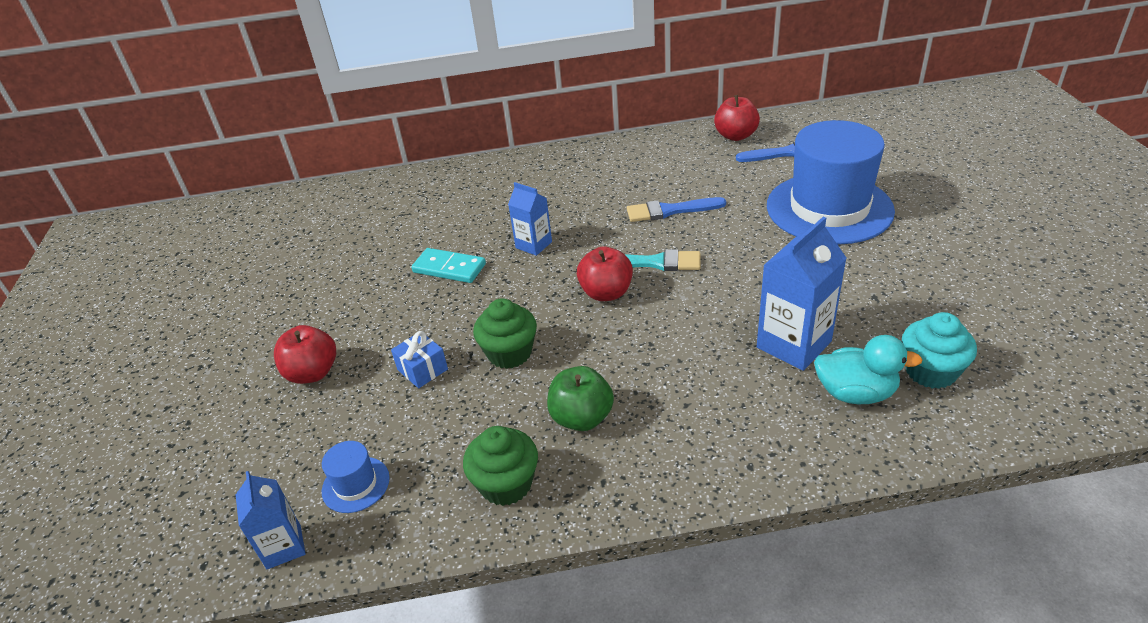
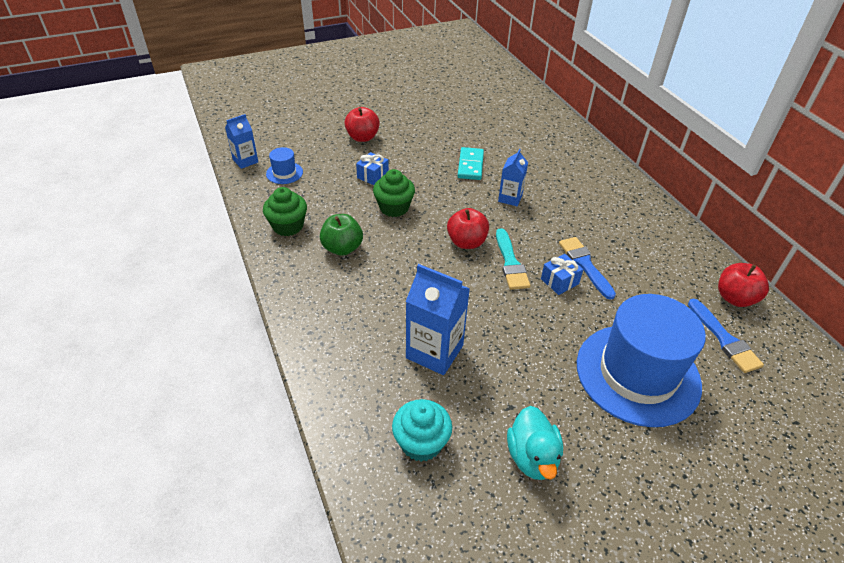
camera: 70 degrees right, 5 degrees up
(692, 232) = (559, 281): none -> blue gift
(855, 393) = (387, 390): turquoise duck -> turquoise duck (532, 457)

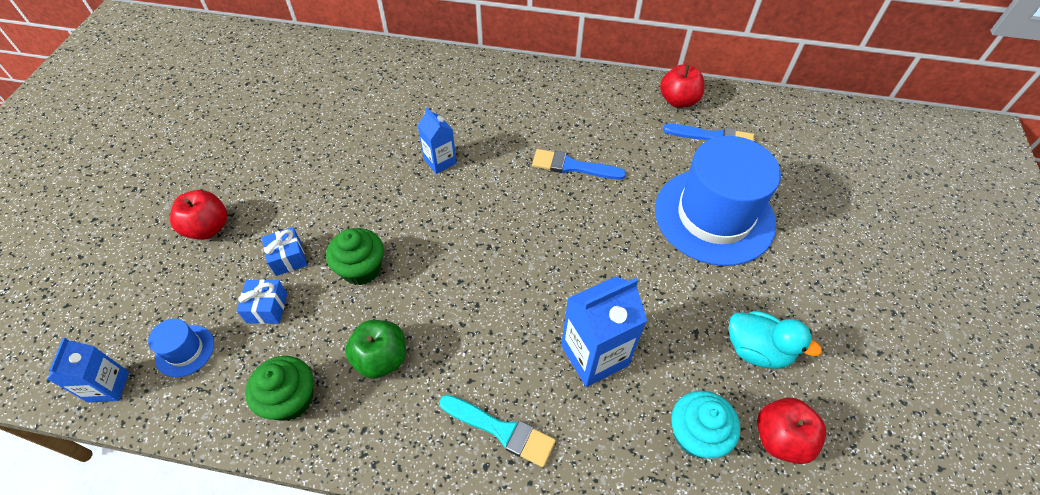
camera: 55 degrees left, 10 degrees up
(466, 242) = (470, 236): red apple -> red apple (780, 438)
(470, 165) = (361, 161): turquoise domino -> none
(510, 263) = (527, 219): turquoise brush -> turquoise brush (501, 430)
(559, 281) = (578, 198): blue gift -> blue gift (267, 308)

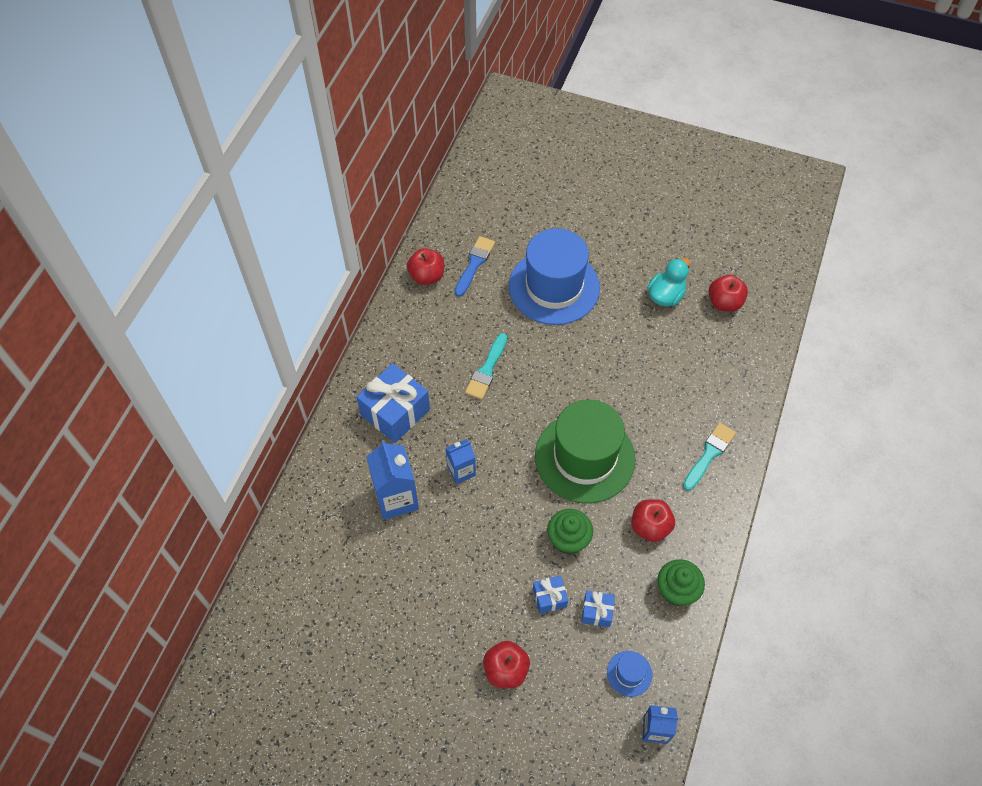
camera: 80 degrees left, 5 degrees up
(381, 358) = (650, 527): green apple -> red apple
(473, 274) = (584, 457): none -> green hat
(501, 101) = (395, 412): none -> blue gift
(572, 166) = (486, 370): blue brush -> turquoise brush
(594, 355) = (660, 389): blue carton -> blue carton (396, 498)
(696, 434) = (719, 345): turquoise cupcake -> none

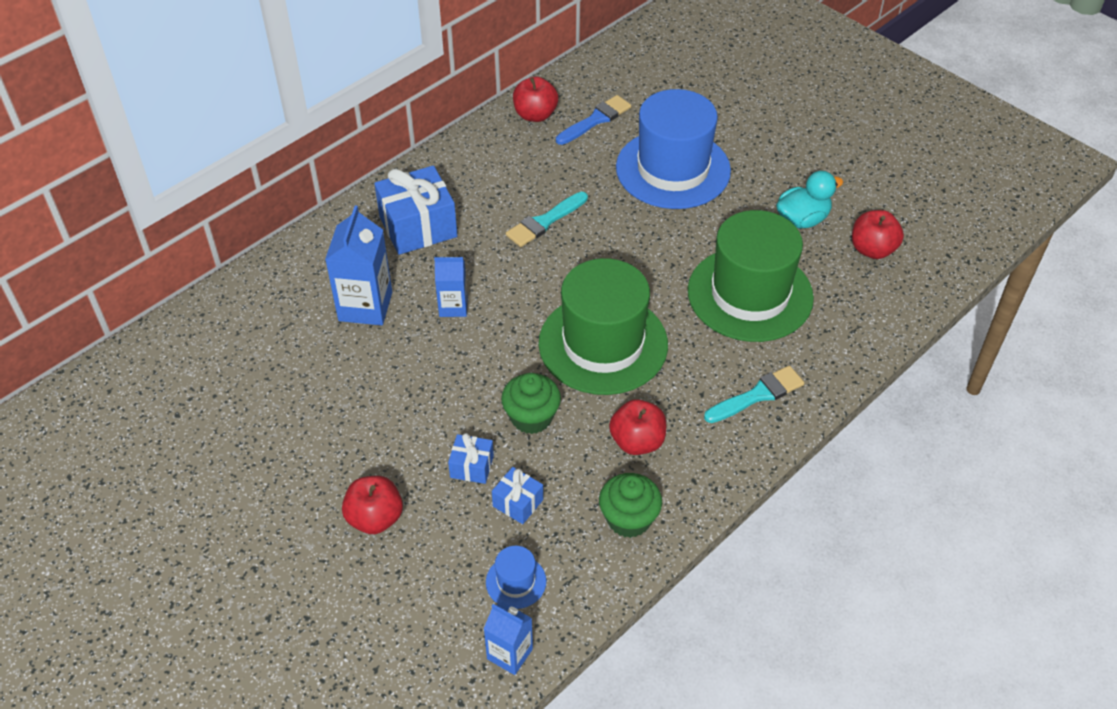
camera: 25 degrees right, 10 degrees down
(662, 373) = (750, 294): none -> green hat

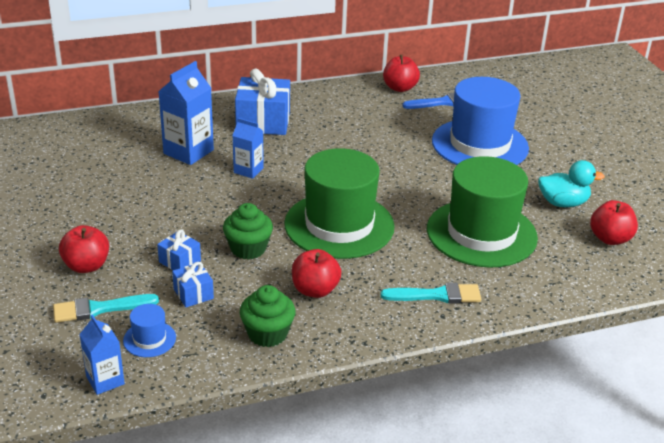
camera: 25 degrees right, 15 degrees down
(544, 222) = (356, 145): turquoise brush -> turquoise brush (99, 309)

